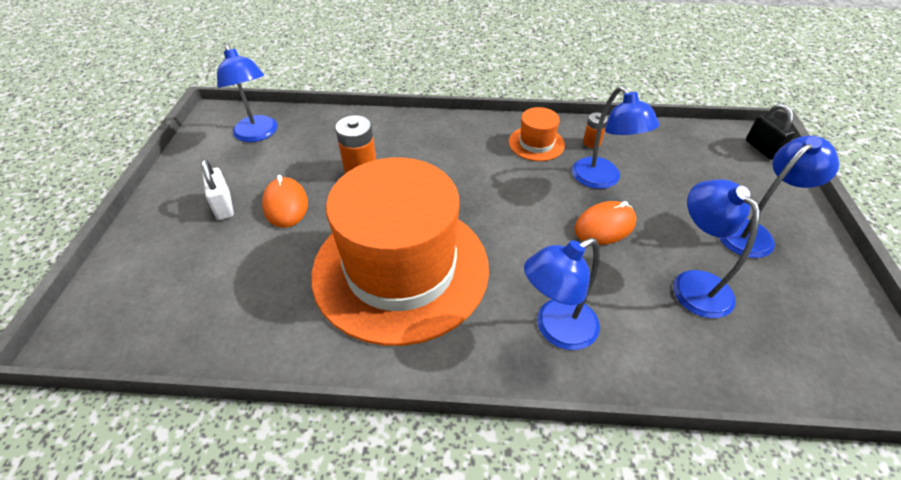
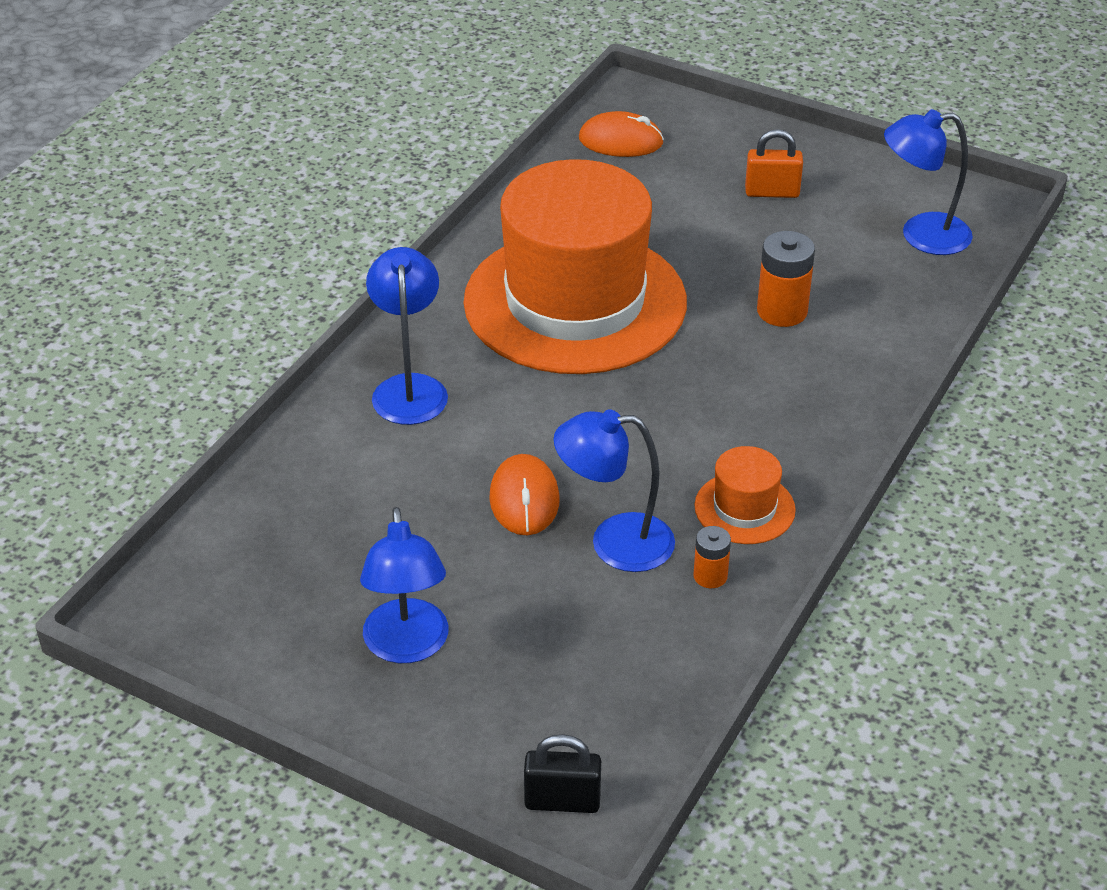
camera: 115 degrees right, 5 degrees down
(224, 206) = (772, 192): white padlock -> orange padlock
(285, 205) = (745, 238): orange mouse -> orange mouse (620, 141)
(694, 284) = (379, 532): blue lamp -> none

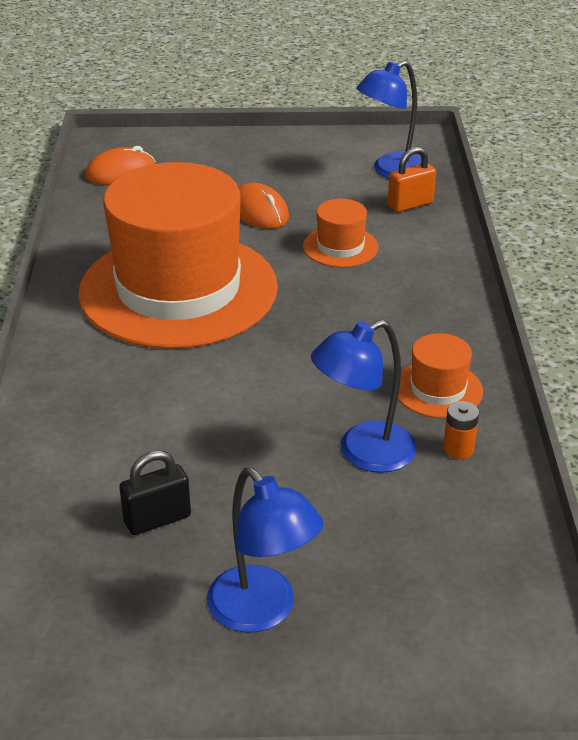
camera: 30 degrees left, 5 degrees down
(409, 388) = (91, 398): blue lamp -> none
(524, 499) = (262, 448): orange mouse -> orange mouse (259, 211)
(562, 801) = (508, 684): black padlock -> black padlock (157, 519)
(772, 192) = (263, 174): orange padlock -> orange padlock (410, 204)
(782, 311) = (340, 247): orange battery -> orange hat

